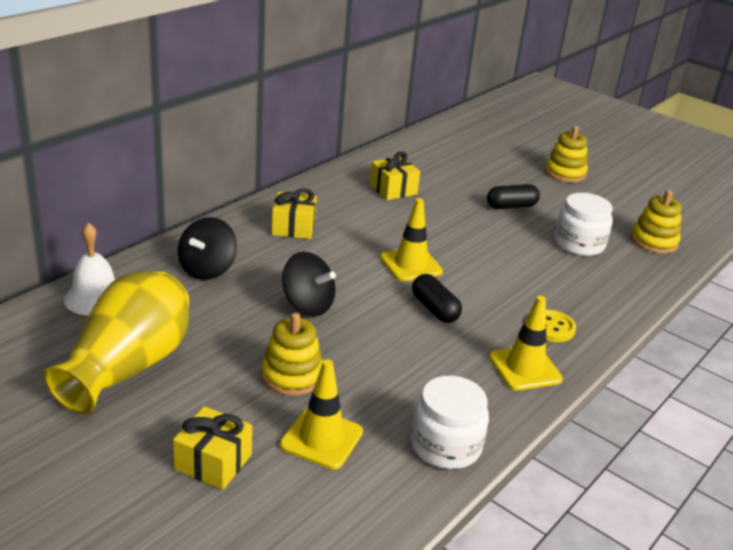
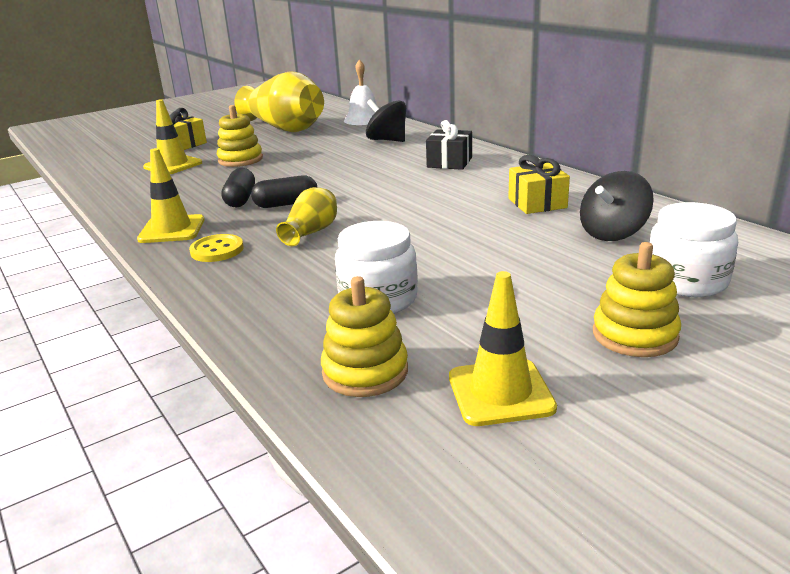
camera: 110 degrees right, 5 degrees down
(293, 227) = (449, 162): yellow gift -> black gift
(307, 305) = (321, 165): black spinning top -> black spinning top (613, 233)
(411, 265) = (366, 200): yellow traffic cone -> yellow traffic cone (500, 392)
(445, 446) = (124, 194): white jar -> white jar (686, 281)
(492, 284) = (311, 232): none -> yellow vase
(511, 206) = (495, 267): black capsule -> black capsule (240, 199)

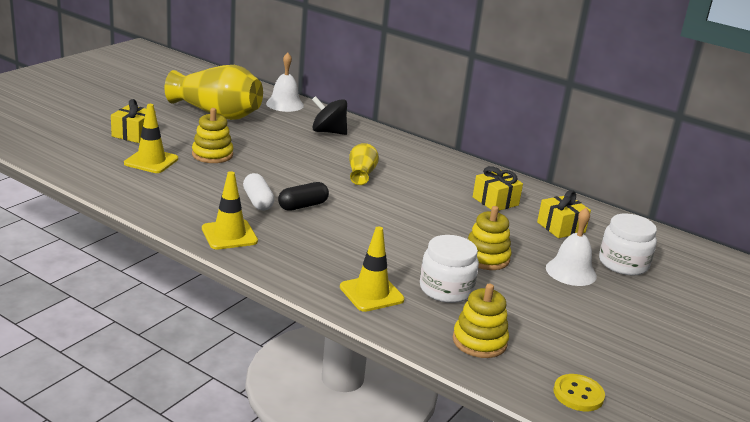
camera: 25 degrees left, 0 degrees up
(217, 250) = (289, 254): yellow button -> yellow button (578, 394)
(240, 199) = (258, 201): black capsule -> white capsule
(311, 232) = (349, 234): yellow vase -> yellow vase (361, 174)
(449, 162) = (401, 159): black gift -> none
(500, 392) = (565, 347): yellow traffic cone -> yellow traffic cone (371, 293)
(589, 287) = (571, 272): none -> white bell
(613, 233) = (561, 227): black spinning top -> yellow gift
(634, 335) = (614, 304): yellow stacking toy -> yellow stacking toy (486, 258)

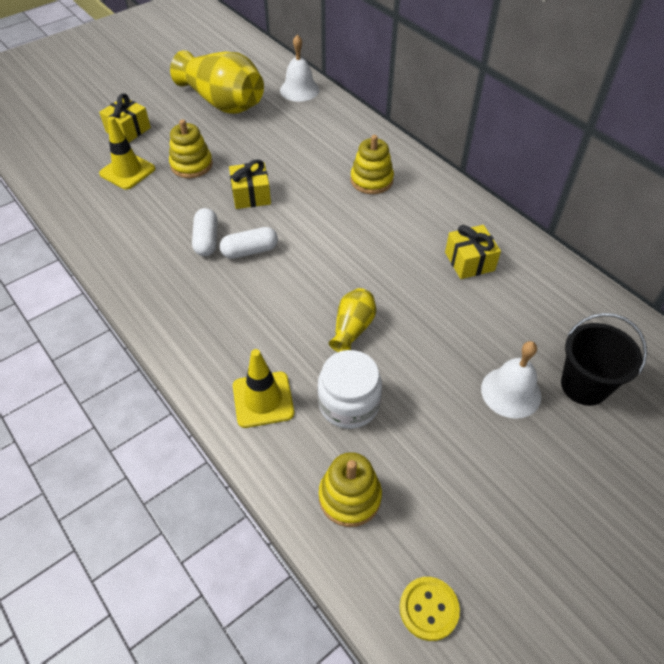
camera: 20 degrees right, 25 degrees up
(229, 235) = (155, 290): yellow traffic cone -> none
(303, 206) = (250, 251): black capsule -> white capsule
(328, 132) = (327, 135): black spinning top -> none
(361, 174) = (334, 205): yellow vase -> yellow vase (352, 328)
(486, 258) = (417, 356): yellow stacking toy -> yellow stacking toy (371, 180)
(561, 227) = (531, 313): yellow gift -> yellow gift (251, 195)
(623, 263) = (584, 385): white jar -> black bucket

